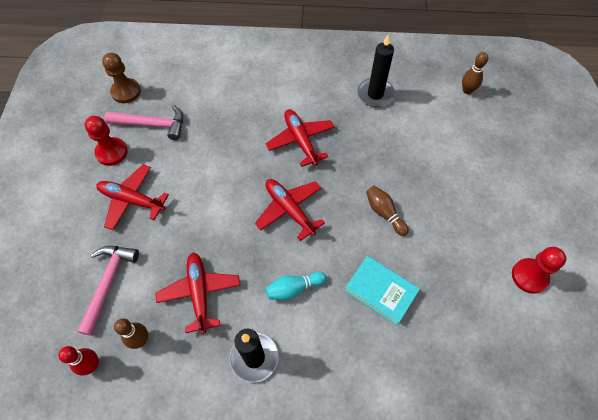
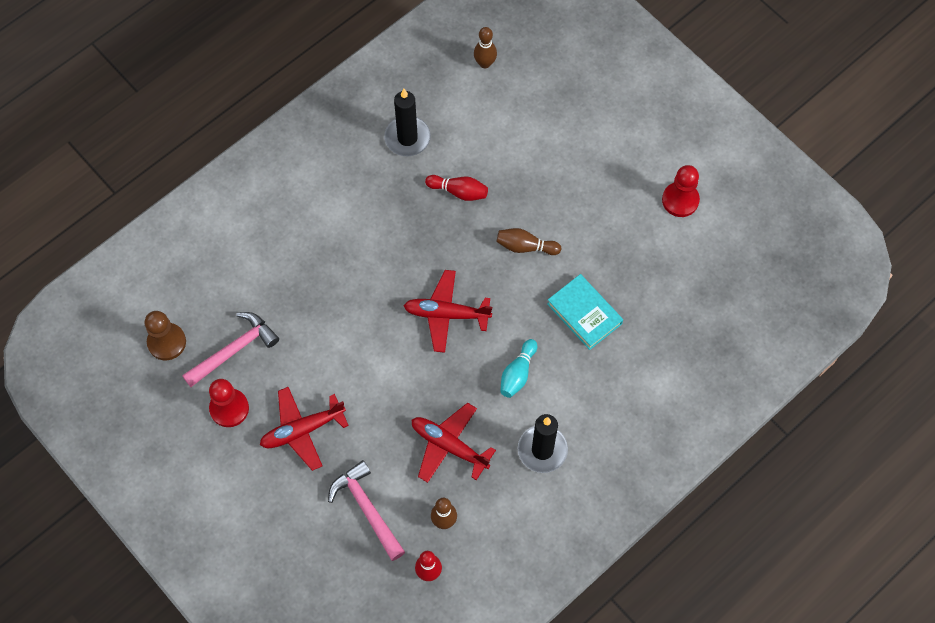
camera: 45 degrees left, 5 degrees up
(300, 140) = (388, 243): red plane -> none
(375, 146) = (459, 191): none -> red bowling pin
(381, 291) = (584, 314): turquoise book -> turquoise book turned 60 degrees clockwise

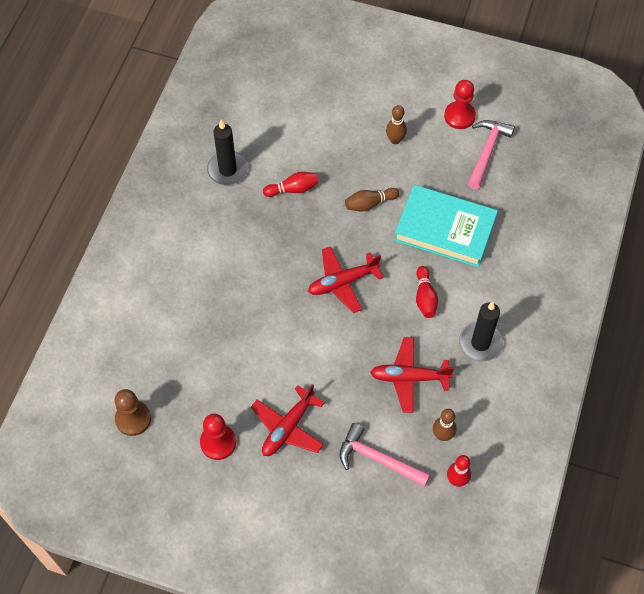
camera: 30 degrees left, 5 degrees down
(234, 349) = (193, 395): pink hammer -> pink hammer (487, 151)
(485, 63) = (252, 89): brown bowling pin -> brown bowling pin (395, 140)
(518, 373) = (425, 297): turquoise bowling pin -> red bowling pin
(584, 314) = (445, 229): turquoise book -> turquoise book, size x1.59

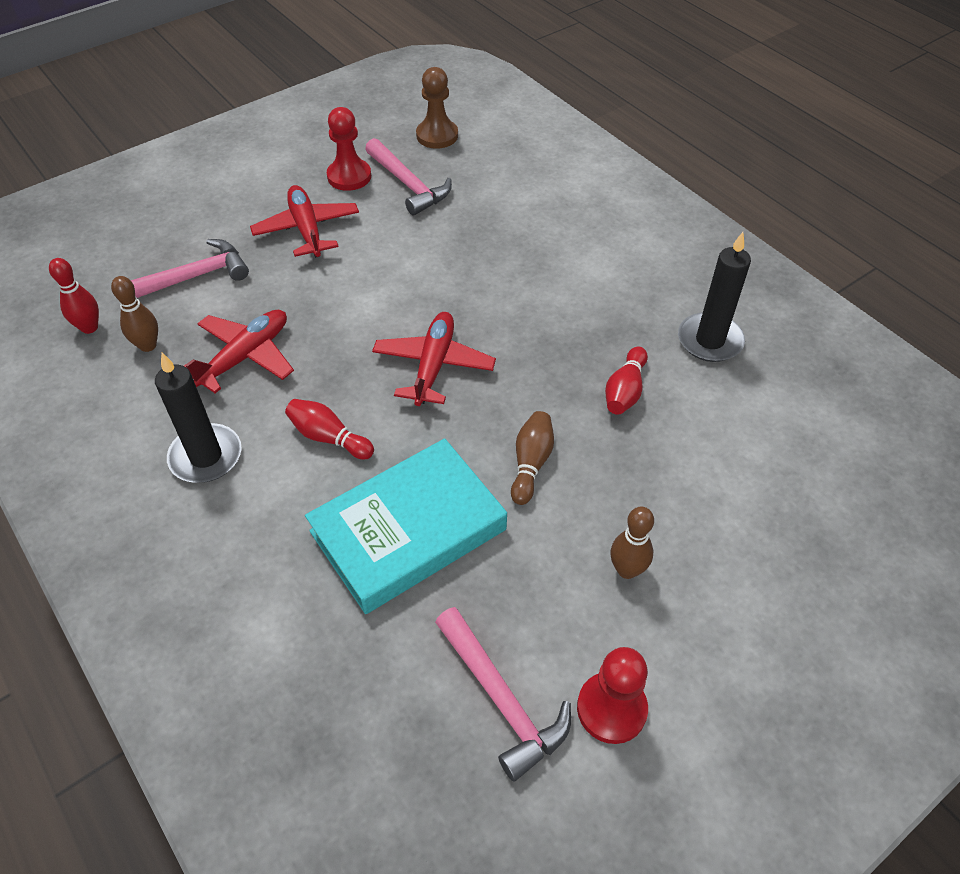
camera: 125 degrees right, 10 degrees down
(201, 399) = (409, 185): none -> pink hammer

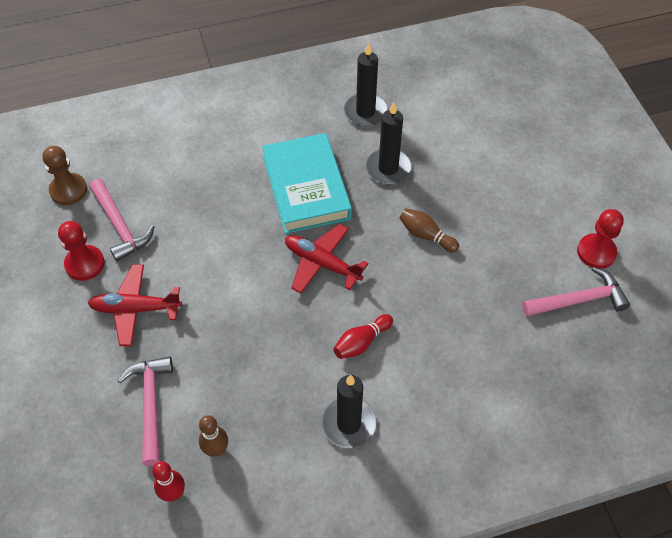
camera: 70 degrees left, 5 degrees up
(245, 356) = (260, 380): red plane -> none
(408, 530) = (454, 315): turquoise book -> turquoise book (306, 188)
(409, 185) = (120, 226): pink hammer -> pink hammer turned 75 degrees clockwise
(625, 391) = (388, 168): red bowling pin -> black candle
(627, 570) = (516, 215): brown bowling pin -> none

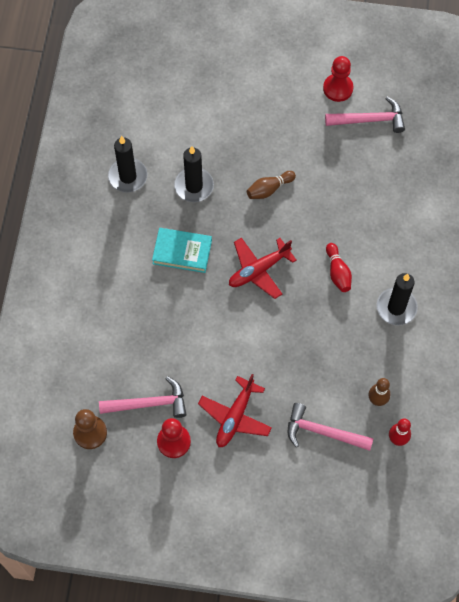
camera: 65 degrees left, 10 degrees up
(306, 188) = (182, 252): turquoise book -> turquoise book, size x0.63
(579, 300) = (370, 120): pink hammer -> pink hammer turned 75 degrees clockwise

